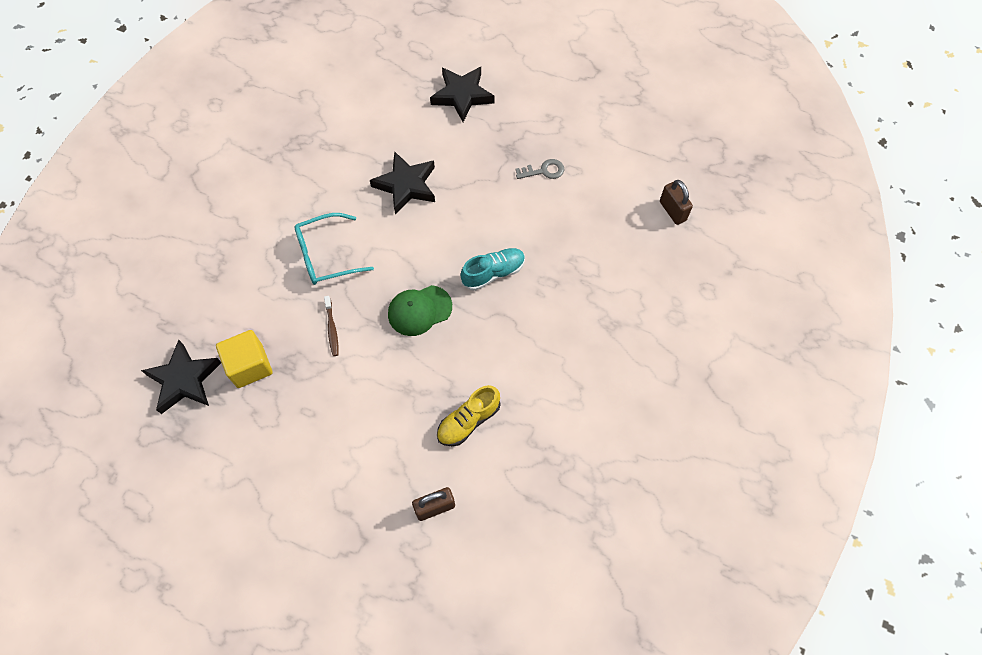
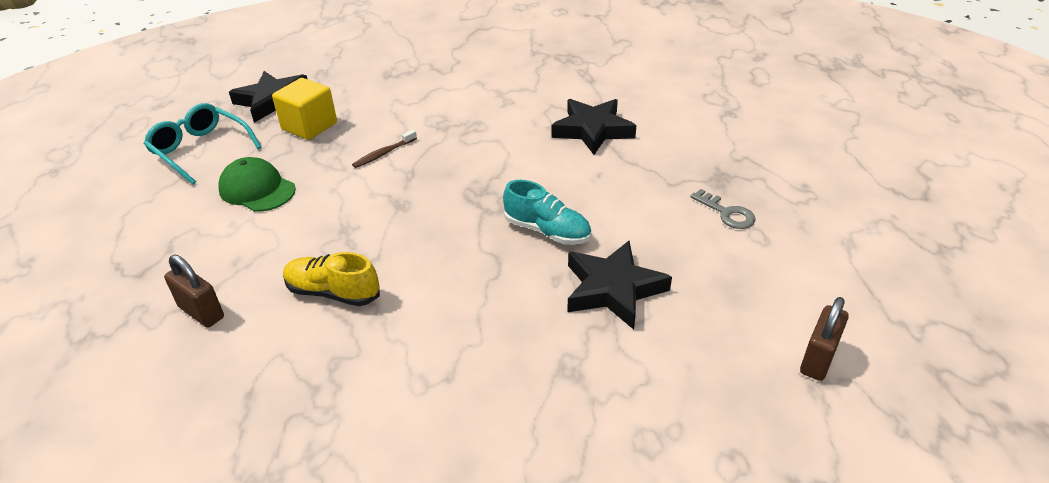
camera: 60 degrees right, 25 degrees down
(326, 255) = (464, 118): turquoise glasses -> turquoise glasses (200, 150)
(419, 310) = (451, 198): green cap -> green cap (257, 189)
(462, 96) = (743, 120): black star -> black star (613, 289)

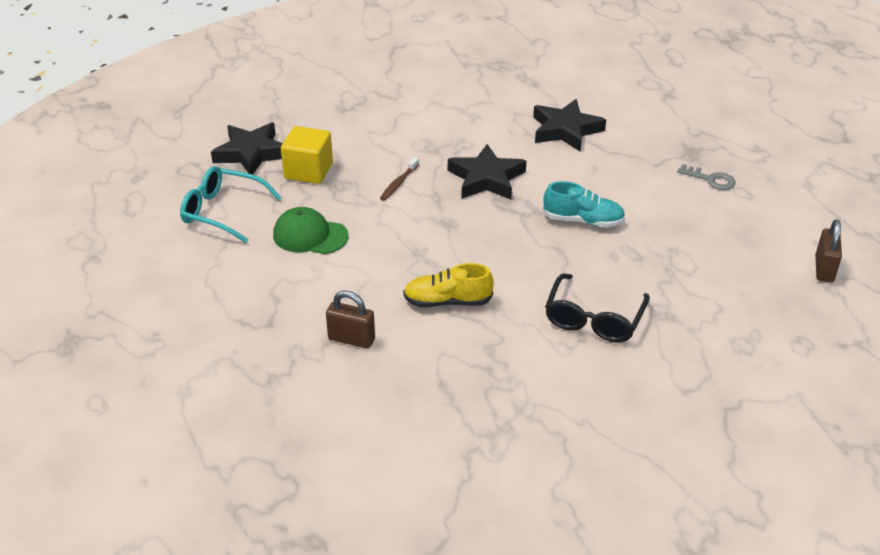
camera: 20 degrees left, 0 degrees up
(480, 355) = (594, 319): none -> black glasses
(613, 289) = (660, 253): black star -> black star (486, 178)

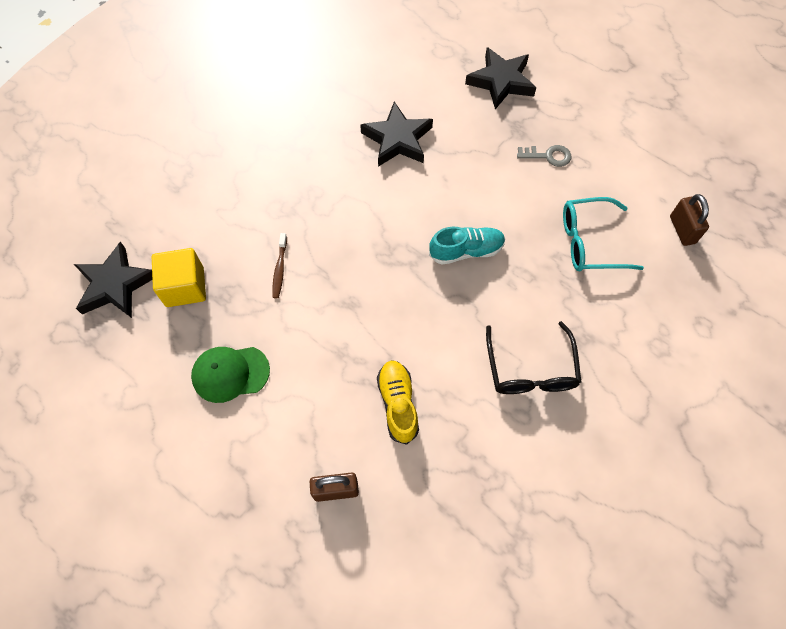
camera: 25 degrees left, 25 degrees up
(223, 211) = (127, 377): turquoise glasses -> turquoise glasses (590, 242)
(447, 302) = (398, 404): yellow shoe -> yellow shoe turned 105 degrees clockwise
(486, 178) = (357, 231): black star -> black star (501, 81)

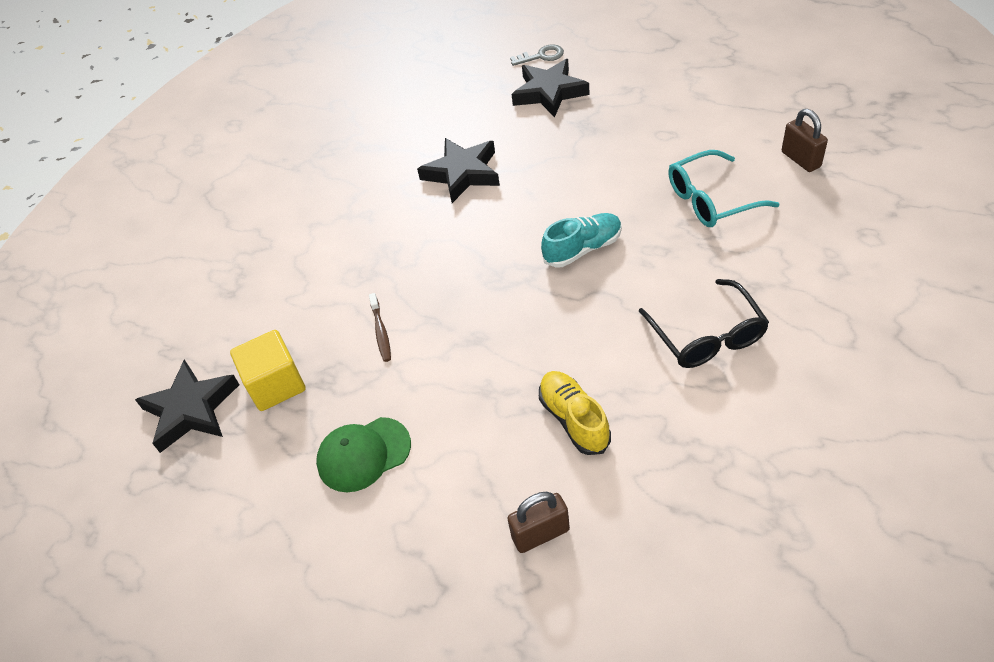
camera: 10 degrees left, 15 degrees down
(548, 156) = (629, 139): grey key -> grey key (541, 56)

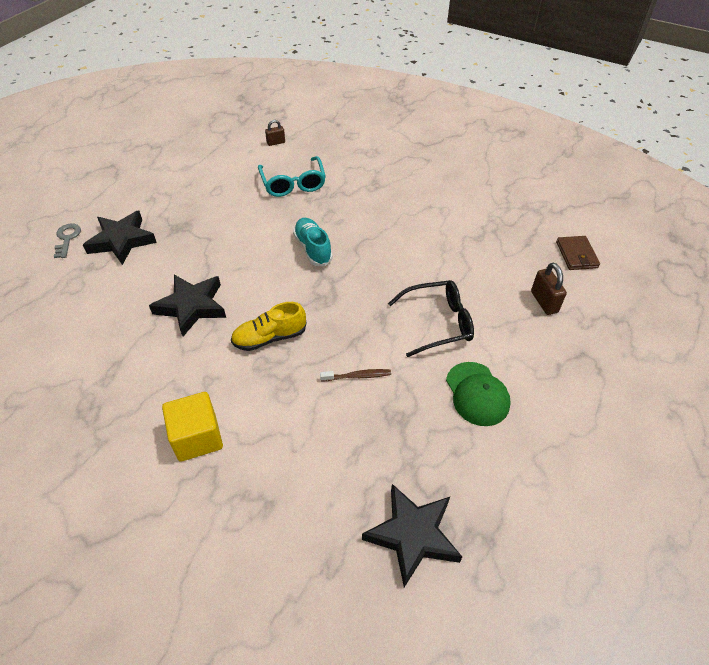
camera: 90 degrees left, 0 degrees up
(276, 385) = (397, 458): yellow cube -> yellow cube (197, 437)
(574, 419) = (461, 275): yellow shoe -> yellow shoe (269, 338)
(667, 588) = (576, 255): none -> brown wallet
(707, 336) = (407, 208): black glasses -> black glasses (438, 323)
(800, 159) = (276, 143): brown padlock -> brown padlock, size x0.65

